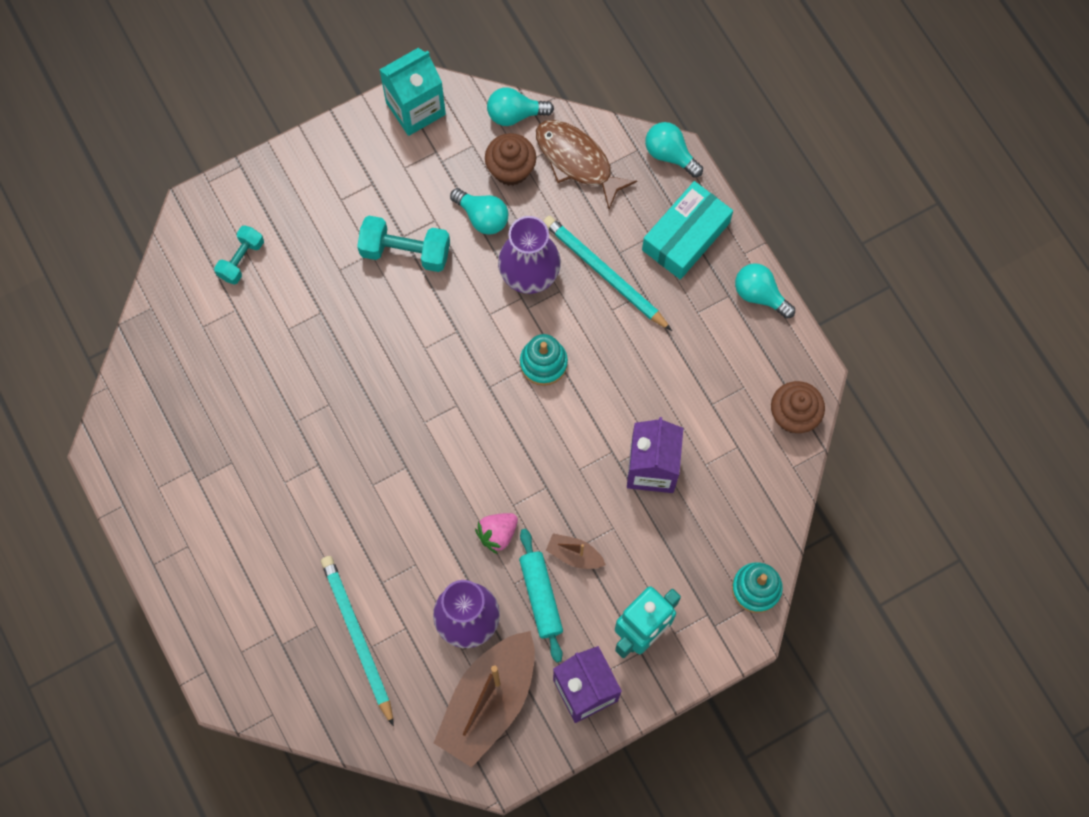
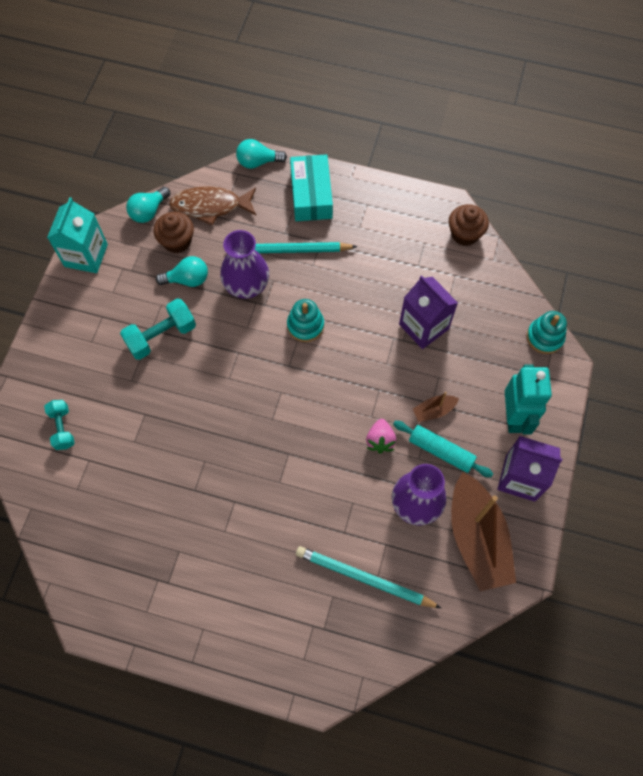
camera: 45 degrees left, 5 degrees down
(759, 295) = (381, 190): turquoise light bulb -> none

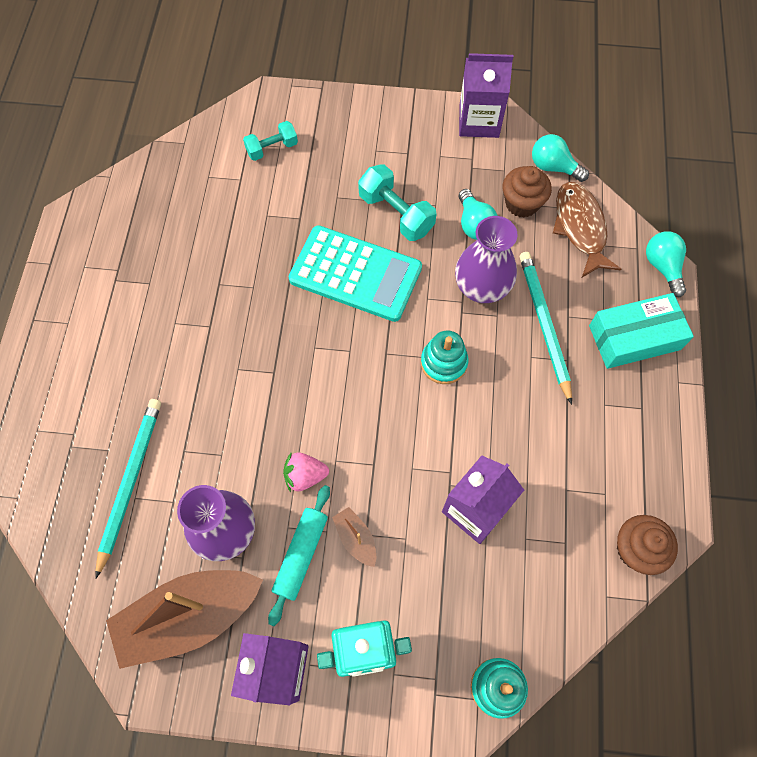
camera: 80 degrees right, 0 degrees up
(86, 255) = (479, 121): turquoise carton -> purple carton
(211, 377) = (355, 274): none -> turquoise calculator

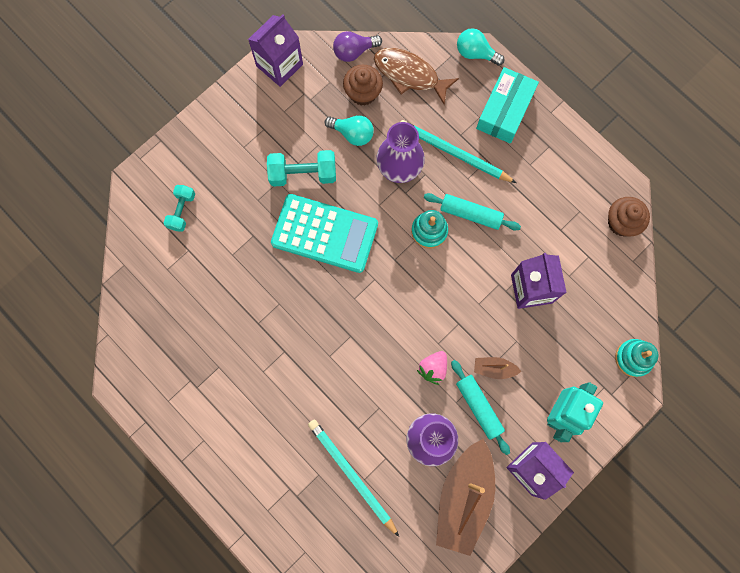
camera: 50 degrees left, 10 degrees up
(355, 274) = (324, 233): turquoise calculator -> turquoise calculator turned 45 degrees clockwise
(497, 388) = (470, 214): none -> turquoise rolling pin
(553, 167) = (354, 51): turquoise light bulb -> purple light bulb

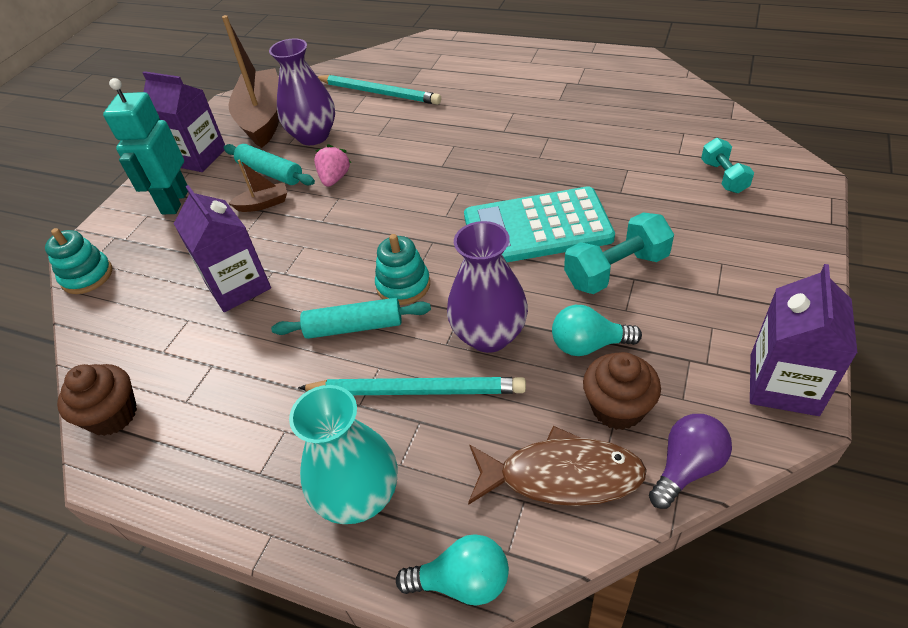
camera: 160 degrees right, 30 degrees down
(505, 110) = (359, 496): turquoise box -> turquoise vase

